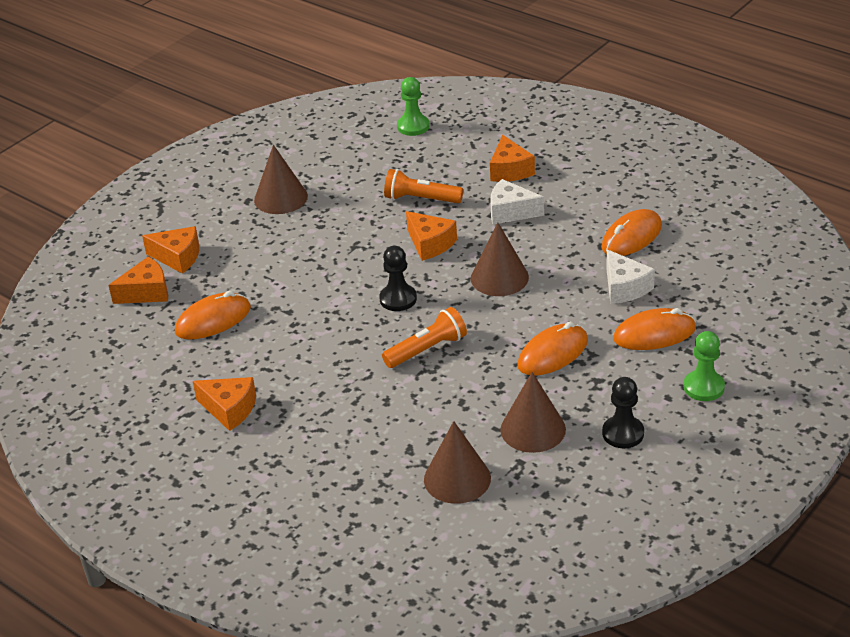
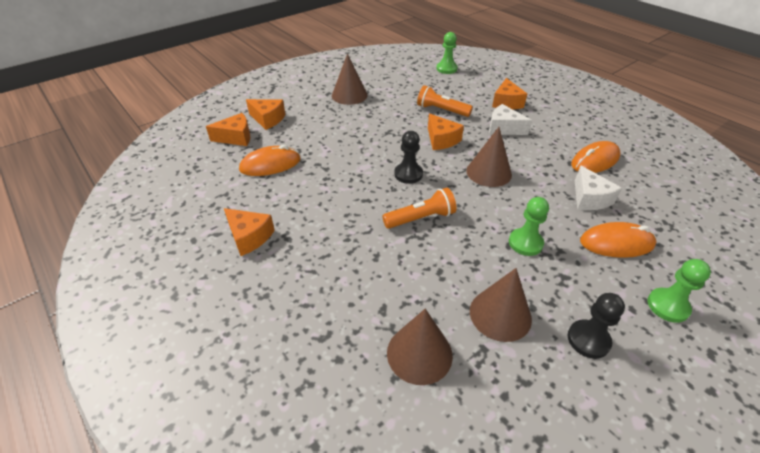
camera: 10 degrees right, 5 degrees up
(552, 353) = (525, 243): orange mouse -> green pawn

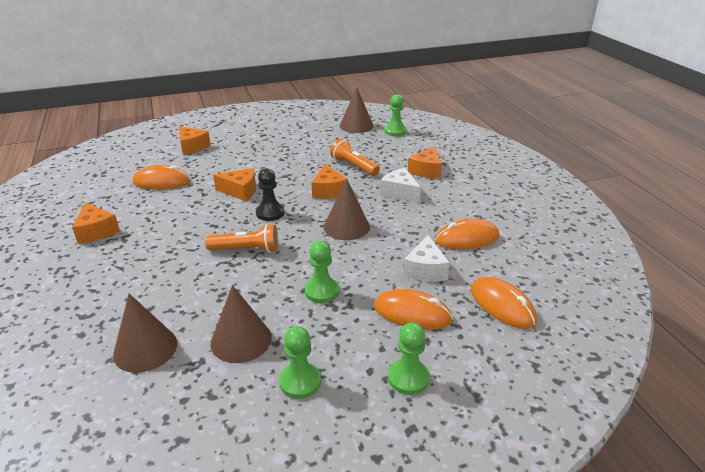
camera: 20 degrees right, 10 degrees down
(236, 137) = (154, 156): orange cheese -> orange cheese (240, 191)
(349, 95) = (280, 139): brown cone -> brown cone (356, 126)
(588, 340) = (300, 382): black pawn -> green pawn
(674, 216) = (502, 305): none -> orange mouse

